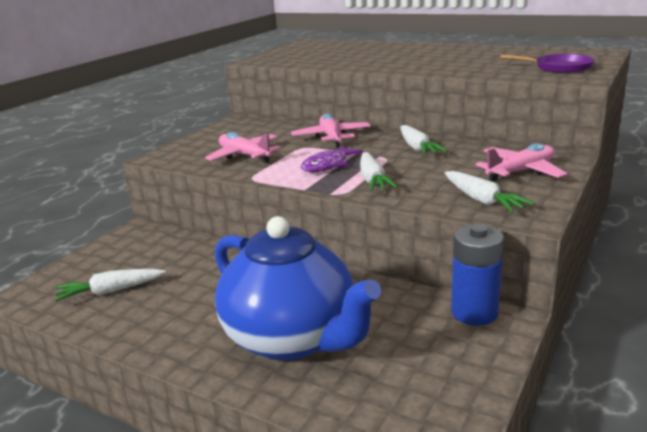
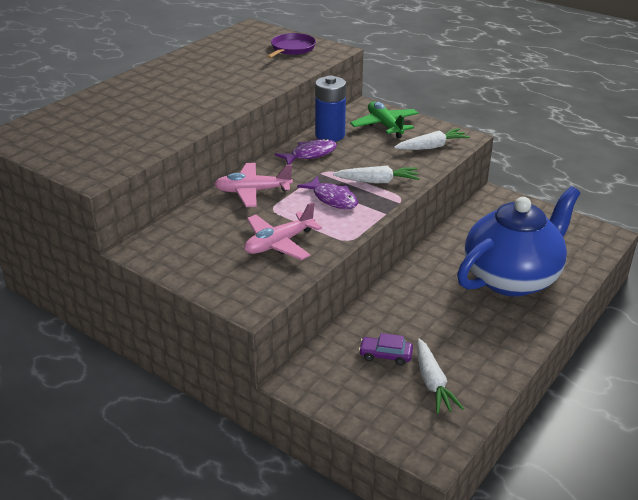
camera: 85 degrees left, 10 degrees up
(158, 264) = (385, 355): none -> purple car
(417, 148) = (310, 154): white carrot -> purple fish
(474, 312) = (485, 205): blue battery -> blue battery (330, 135)
(520, 171) = (385, 125): pink plane -> green plane

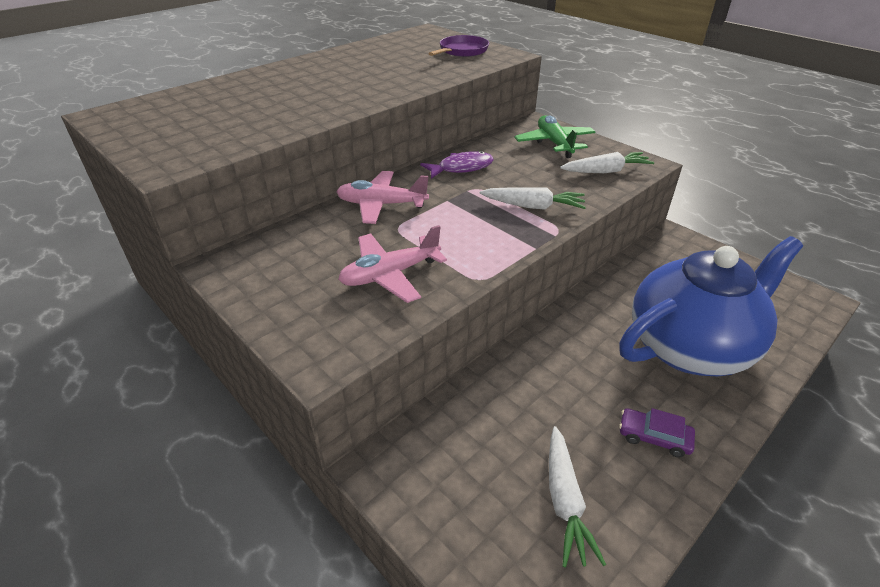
camera: 10 degrees right, 5 degrees up
(330, 135) = (489, 149): blue battery -> none
(332, 199) = (473, 223): purple fish -> none
(385, 355) = (506, 442): purple car -> purple car (654, 437)

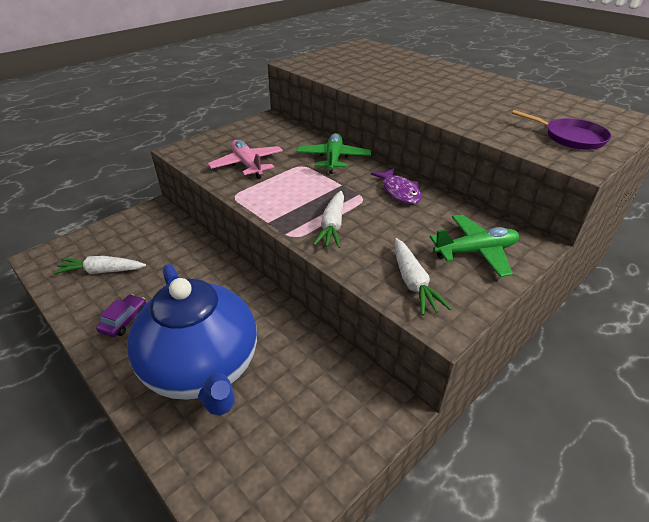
camera: 90 degrees right, 0 degrees up
(381, 205) = (333, 159): pink plane -> green plane

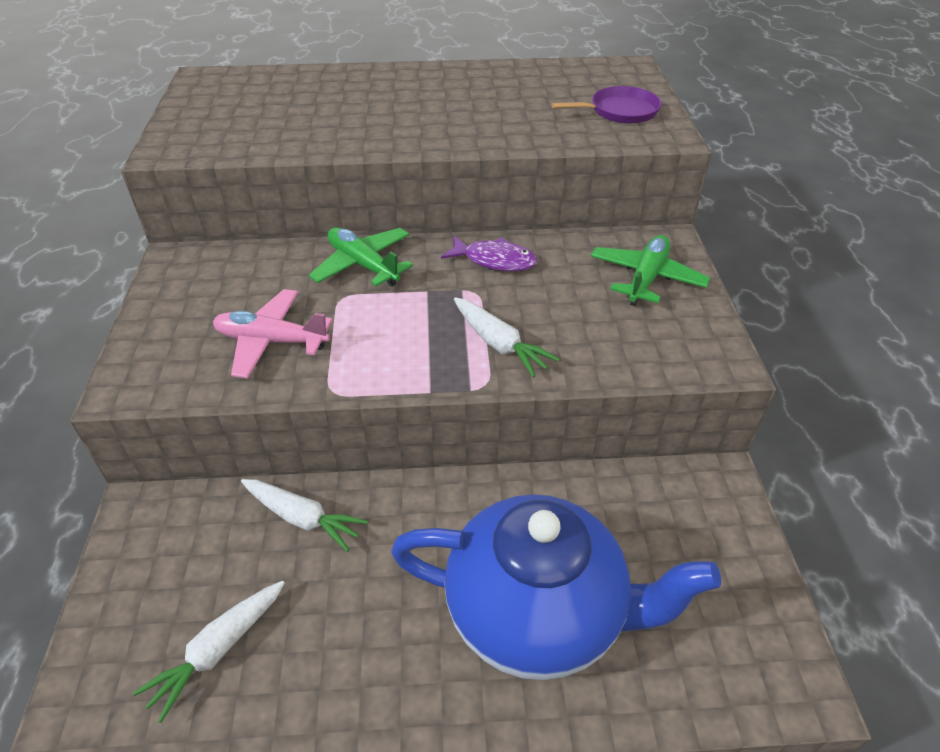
camera: 50 degrees left, 5 degrees up
(124, 320) = (365, 666): purple car -> none
(413, 282) = (651, 345): white carrot -> white carrot (302, 518)

